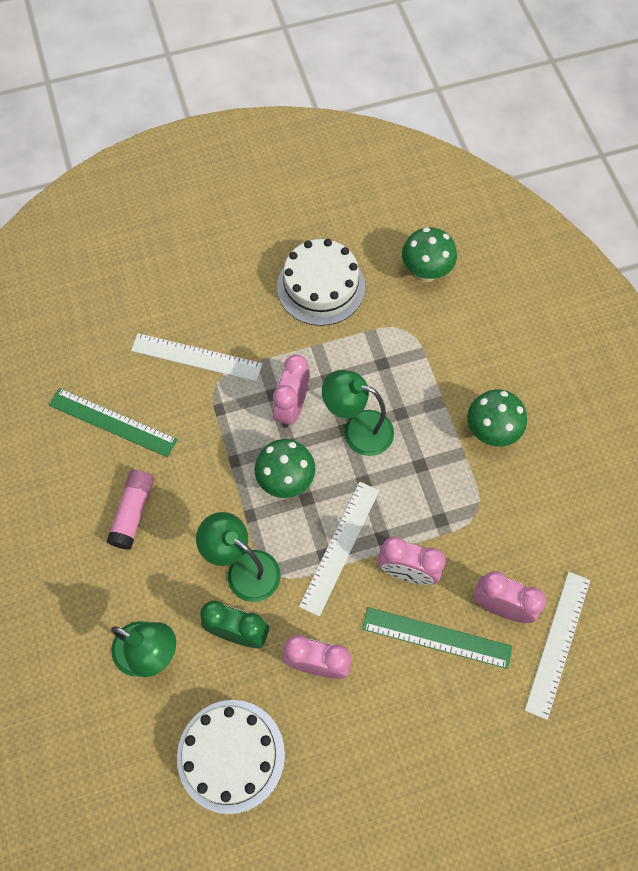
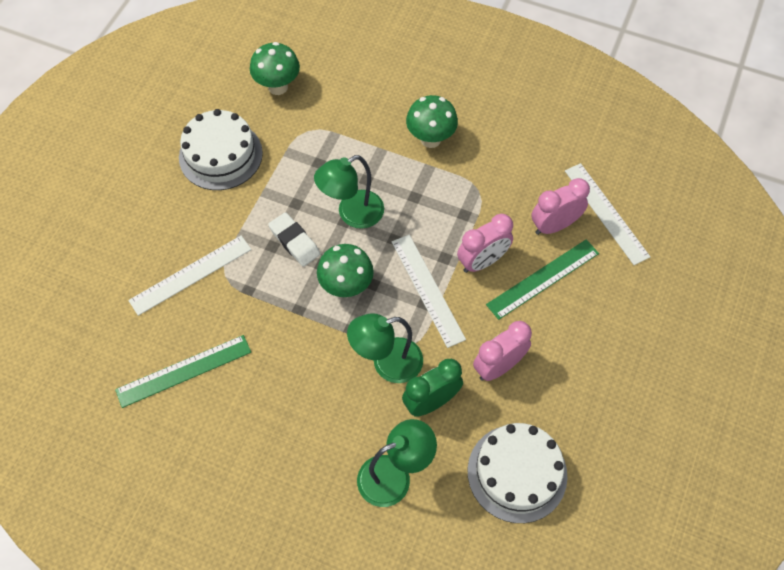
camera: 50 degrees left, 5 degrees down
(133, 512) = (272, 408): pink glue stick -> none
(292, 407) = (294, 242): pink clock -> white eraser

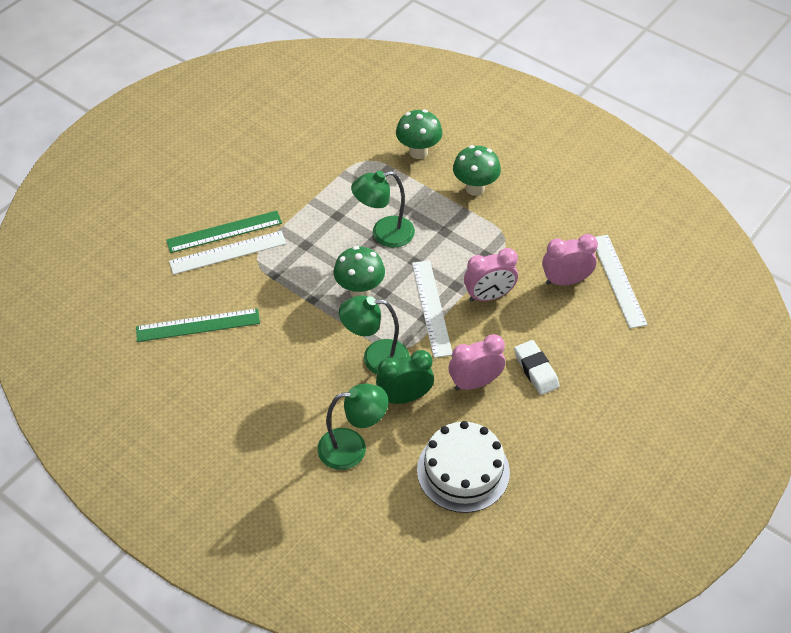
camera: 15 degrees right, 10 degrees down
(220, 155) = (284, 164): white cake -> none
(278, 87) = (352, 120): green mushroom -> green mushroom (418, 152)
(294, 242) = (326, 245): white eraser -> white eraser (536, 370)
(543, 279) = (540, 321): green ruler -> green ruler (224, 232)

